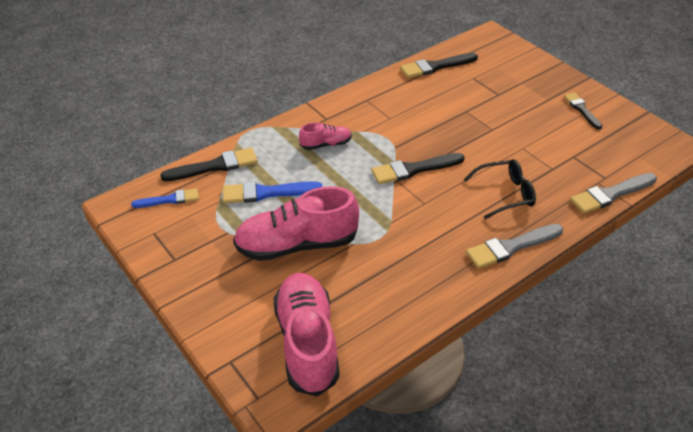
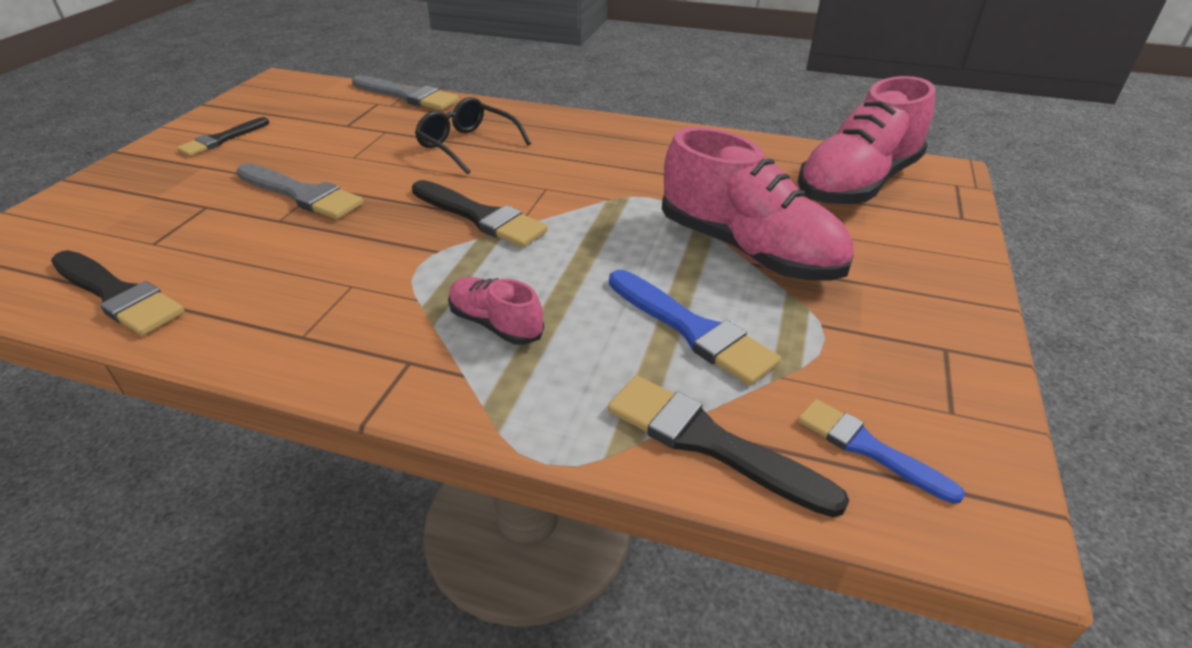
camera: 125 degrees left, 5 degrees down
(511, 247) = (558, 122): grey brush -> grey brush (301, 194)

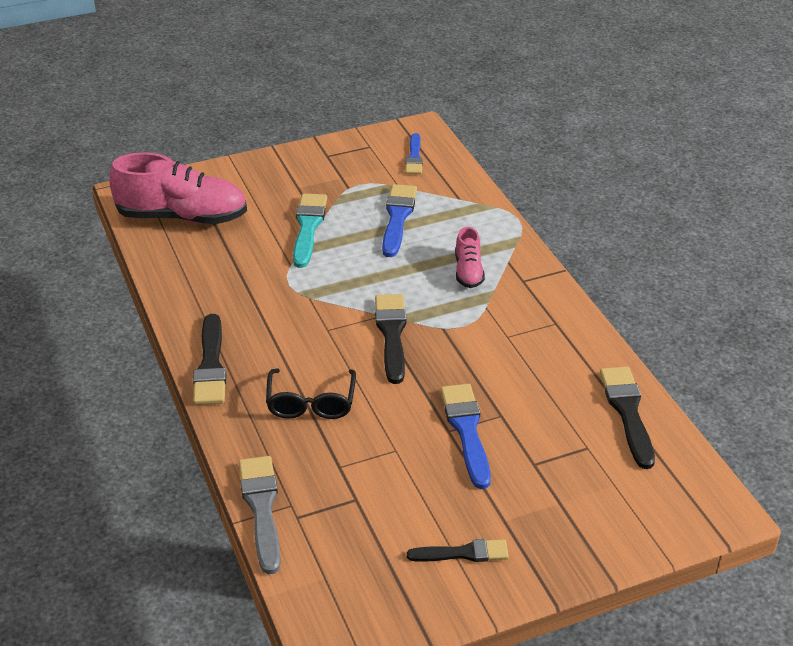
camera: 130 degrees left, 0 degrees up
(301, 194) = (466, 431): grey brush -> blue brush
(710, 443) = (458, 188): black brush -> black brush (210, 365)
(748, 250) = (308, 227): pink shoe -> turquoise brush

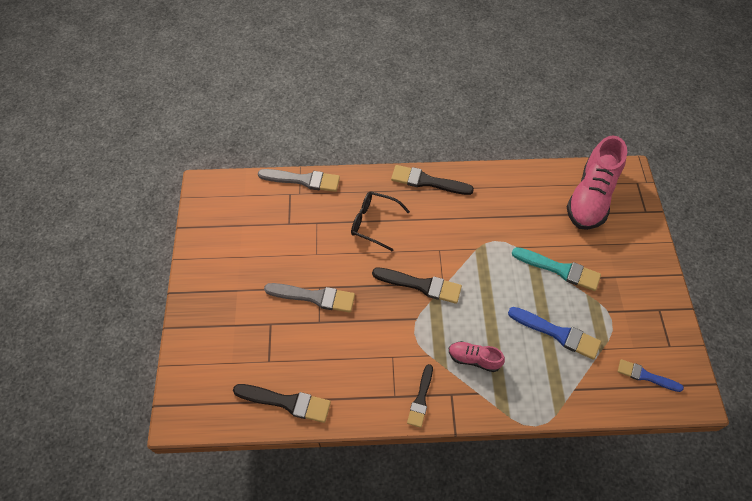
camera: 110 degrees right, 20 degrees up
(463, 553) = (225, 261): black brush -> black brush (421, 398)
(466, 431) = (314, 297): blue brush -> grey brush

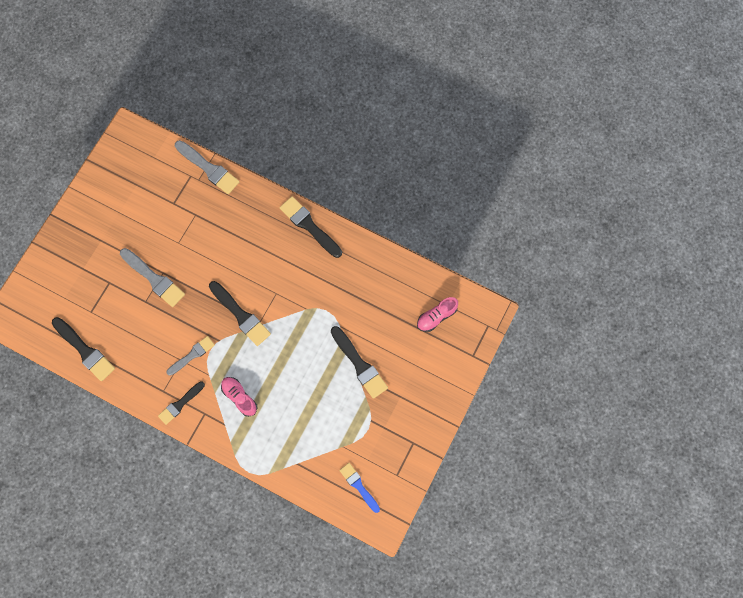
camera: 30 degrees right, 15 degrees up
(373, 223) = (240, 240): black glasses -> none
(400, 346) = (192, 355): none -> grey brush
(557, 333) = (317, 414): blue brush -> none
(559, 269) = (359, 364): turquoise brush -> black brush
(591, 197) = (436, 316): pink shoe -> pink shoe, size x0.49

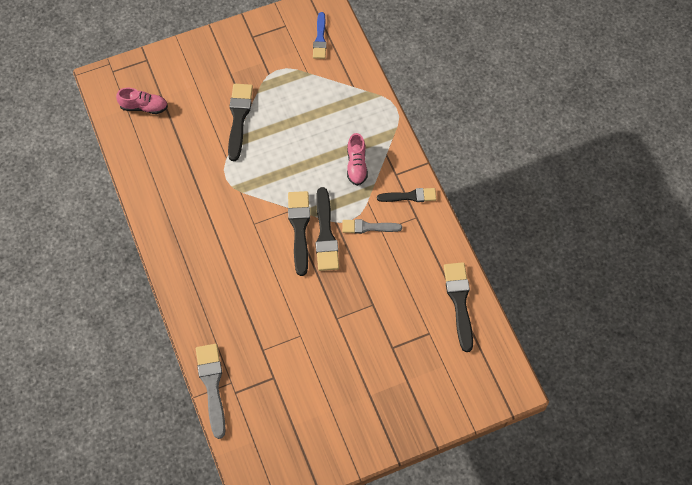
camera: 140 degrees left, 10 degrees down
(154, 278) = (349, 319): grey brush -> none
(309, 226) = (172, 258): black brush -> black brush (325, 234)

